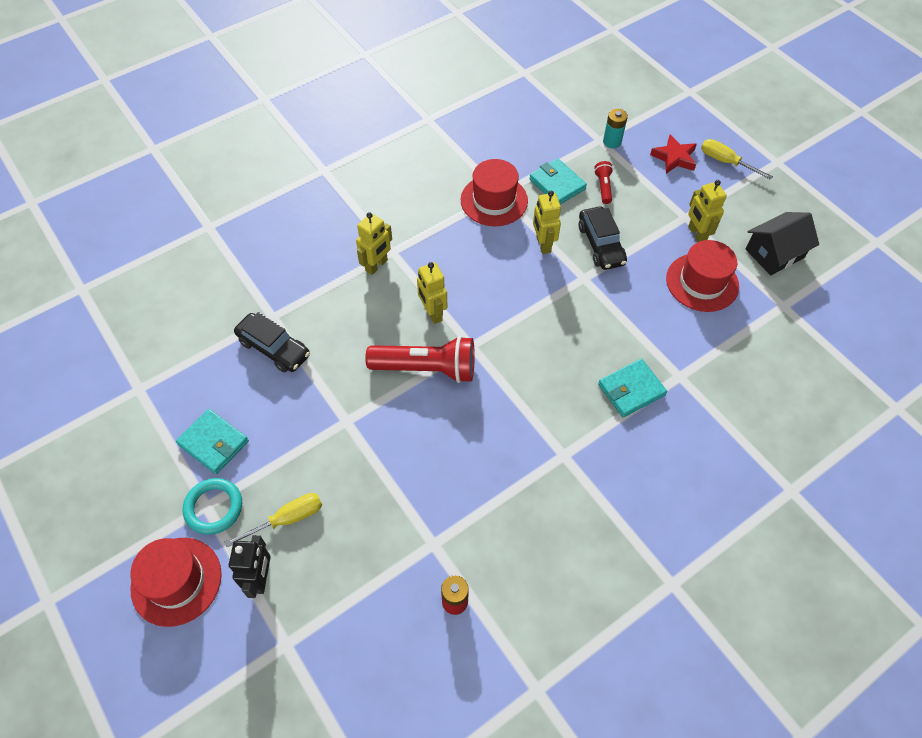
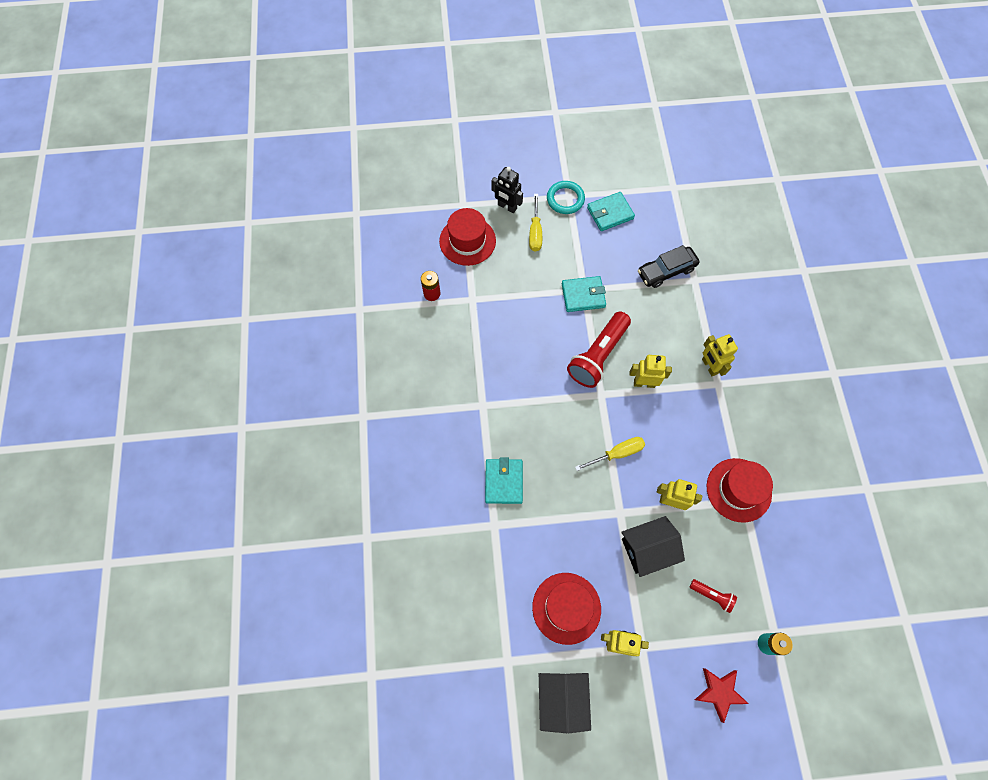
camera: 120 degrees right, 10 degrees up
(176, 581) = (531, 168): red hat -> red hat (467, 241)
(557, 184) = (734, 555): turquoise wallet -> turquoise wallet (583, 295)
(600, 244) = (647, 549): black car -> black house
(725, 162) = (691, 743): yellow screwdriver -> yellow screwdriver (617, 453)

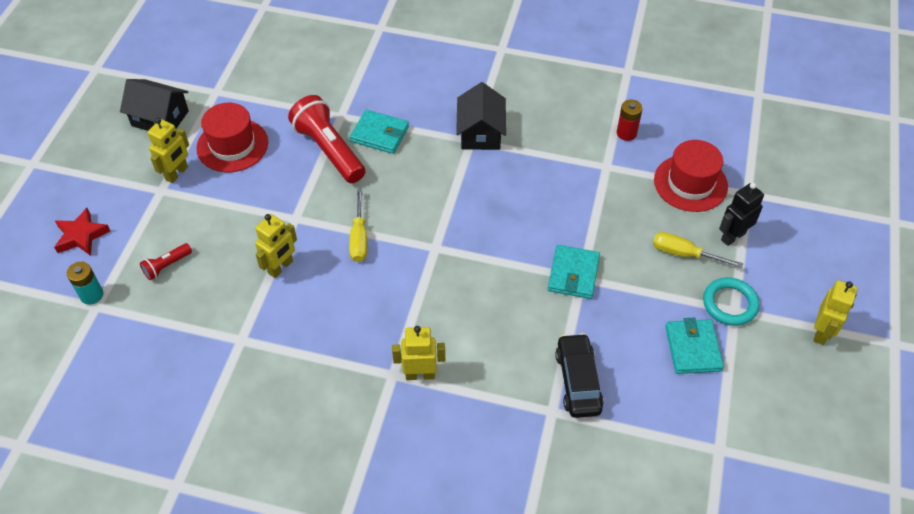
camera: 110 degrees right, 15 degrees down
(598, 356) = (485, 261): red flashlight -> red flashlight (329, 150)
(644, 383) = (430, 295): yellow robot -> yellow robot (821, 332)
(647, 549) = (245, 228): black house -> black house (480, 133)
(738, 490) = (256, 339): red hat -> none

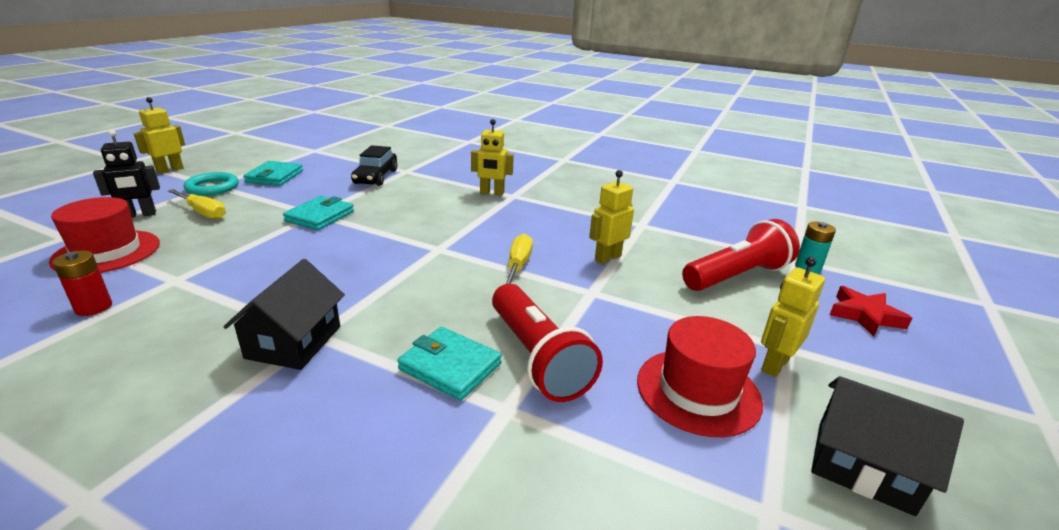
camera: 170 degrees left, 25 degrees down
(167, 266) = (736, 276): red flashlight -> red flashlight, size x2.12

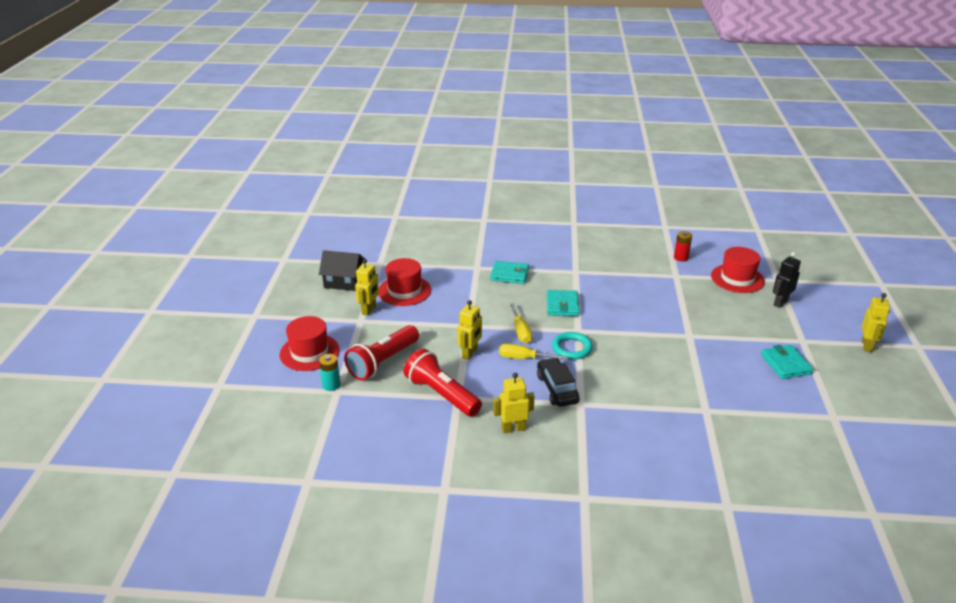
camera: 160 degrees right, 5 degrees up
(203, 212) = (753, 315): yellow screwdriver -> yellow screwdriver (524, 358)
(212, 187) = (797, 338): turquoise ring -> turquoise ring (571, 348)
(294, 342) = (580, 267): black house -> none
(320, 216) = (682, 334): turquoise wallet -> turquoise wallet (562, 305)
(376, 177) = (715, 391): black car -> black car (557, 389)
(492, 193) = (600, 401): yellow robot -> yellow robot (513, 428)
(537, 357) = (476, 286): red flashlight -> red flashlight (441, 395)
(864, 315) = (309, 352): red star -> red hat

